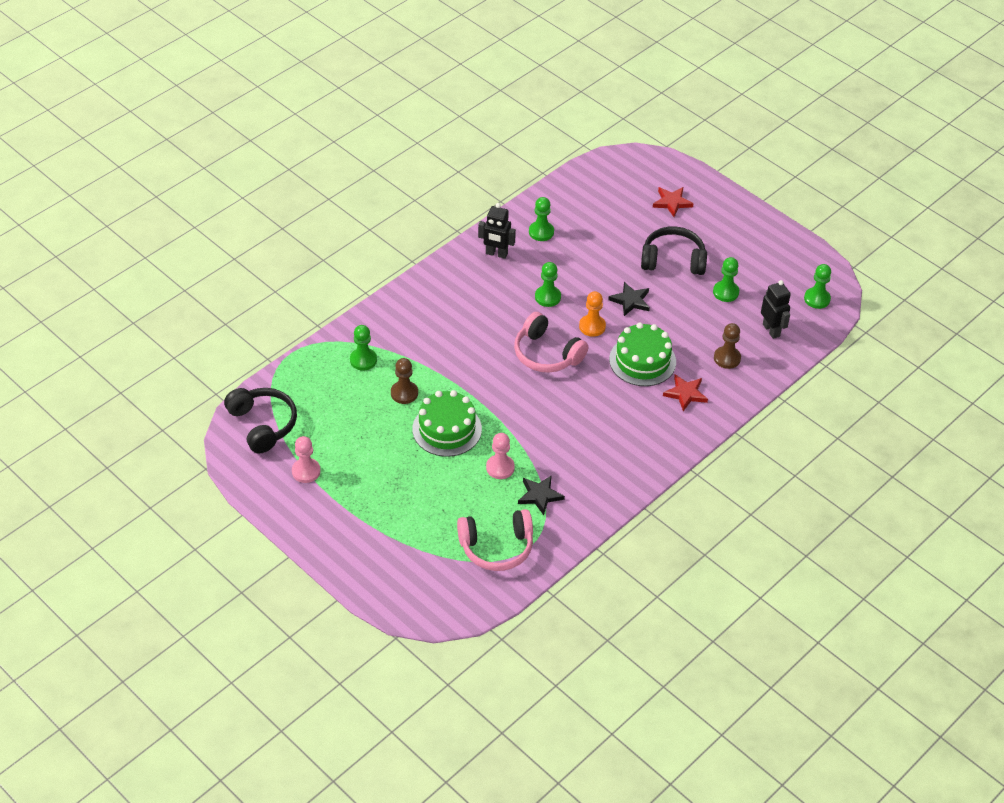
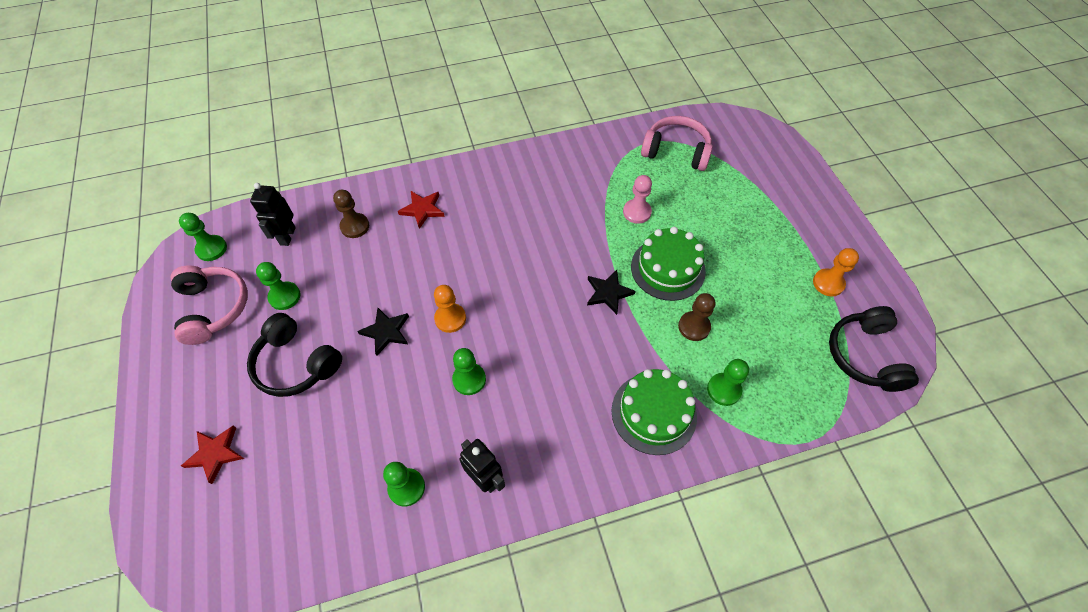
camera: 150 degrees left, 10 degrees up
(306, 471) = (828, 283): pink pawn -> orange pawn
(540, 495) = (616, 176): black star -> black star (608, 293)
(546, 354) = (519, 307): pink headphones -> pink headphones (213, 308)
(642, 361) = (432, 258): green cake -> green cake (653, 413)

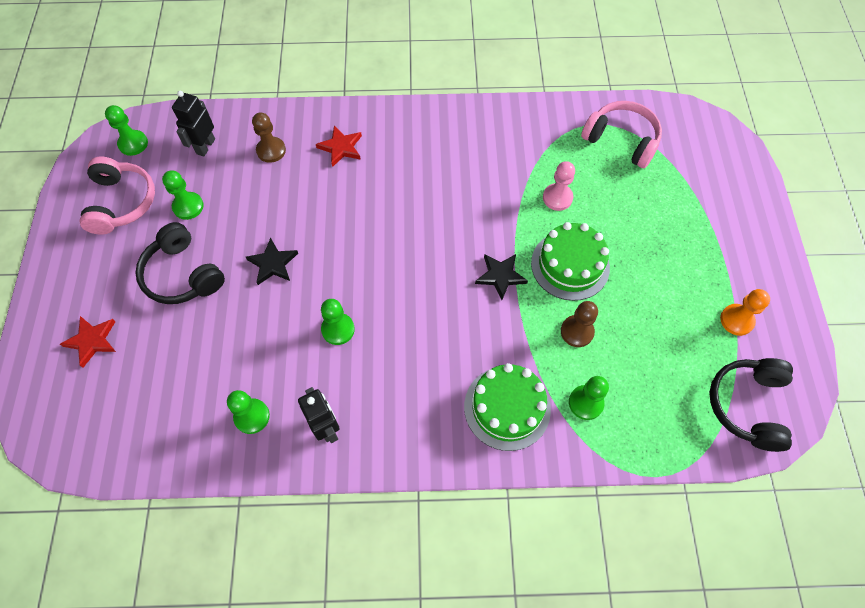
camera: 15 degrees right, 5 degrees up
(450, 318) = (337, 265): orange pawn -> none

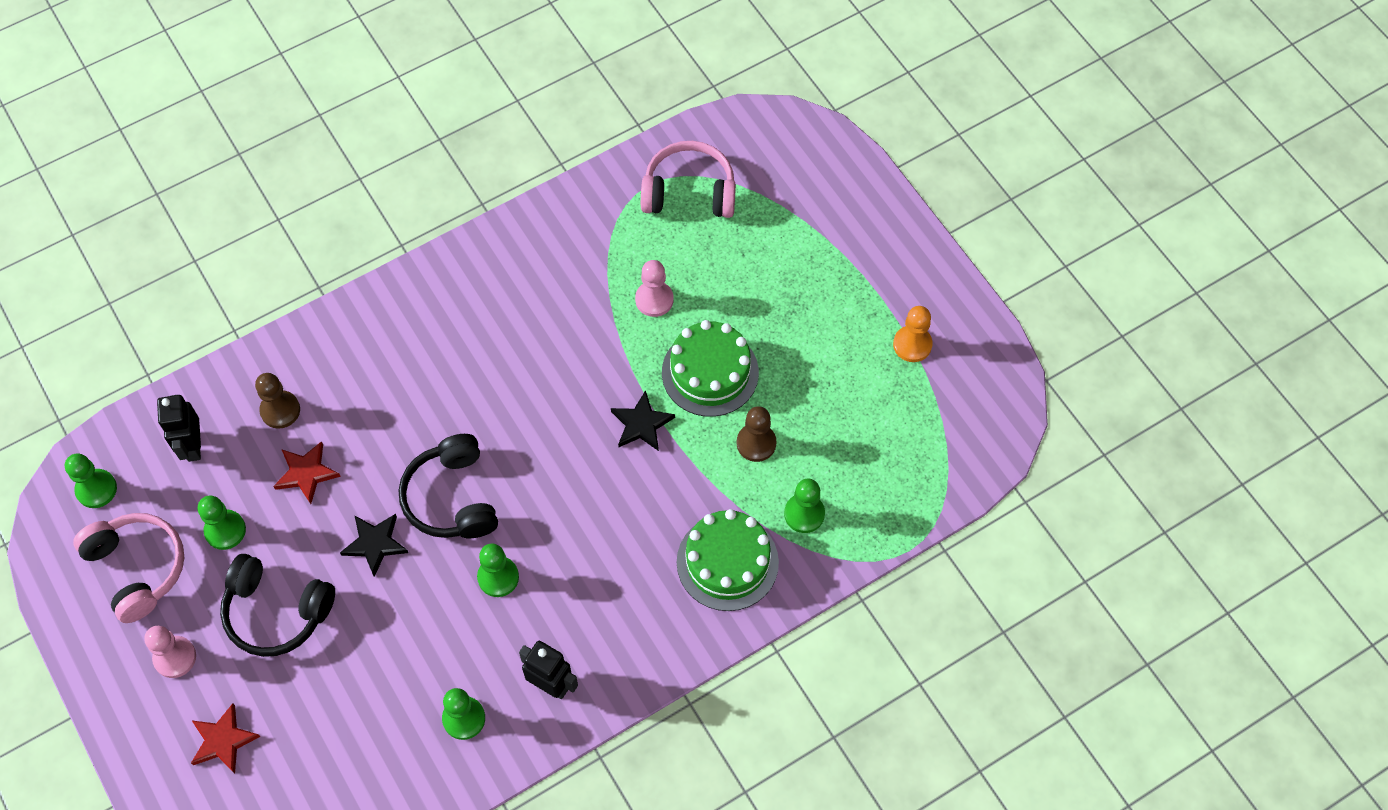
camera: 30 degrees left, 0 degrees up
(102, 270) = (175, 657): none -> pink pawn
(341, 147) = (364, 363): red star -> red star (306, 473)
(747, 405) = (963, 430): black headphones -> black headphones (452, 498)

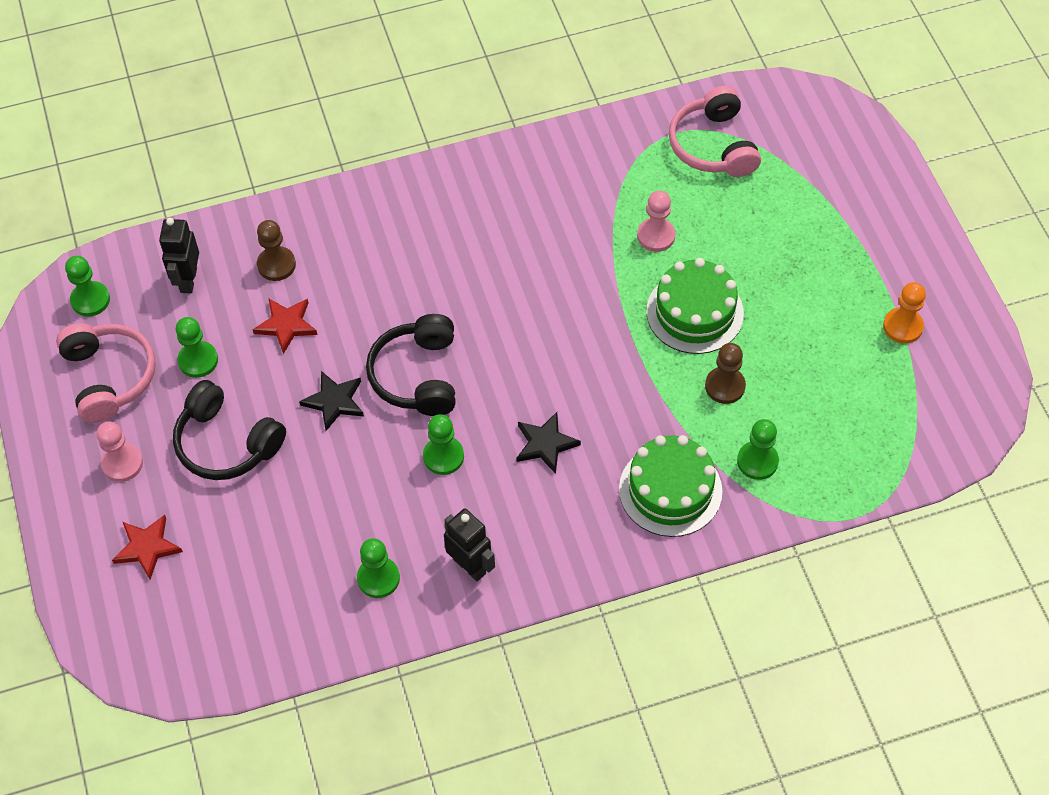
camera: 15 degrees right, 5 degrees down
(641, 424) = (616, 346): black star -> black star (545, 444)
(689, 192) = (713, 145): pink headphones -> pink headphones turned 120 degrees counterclockwise

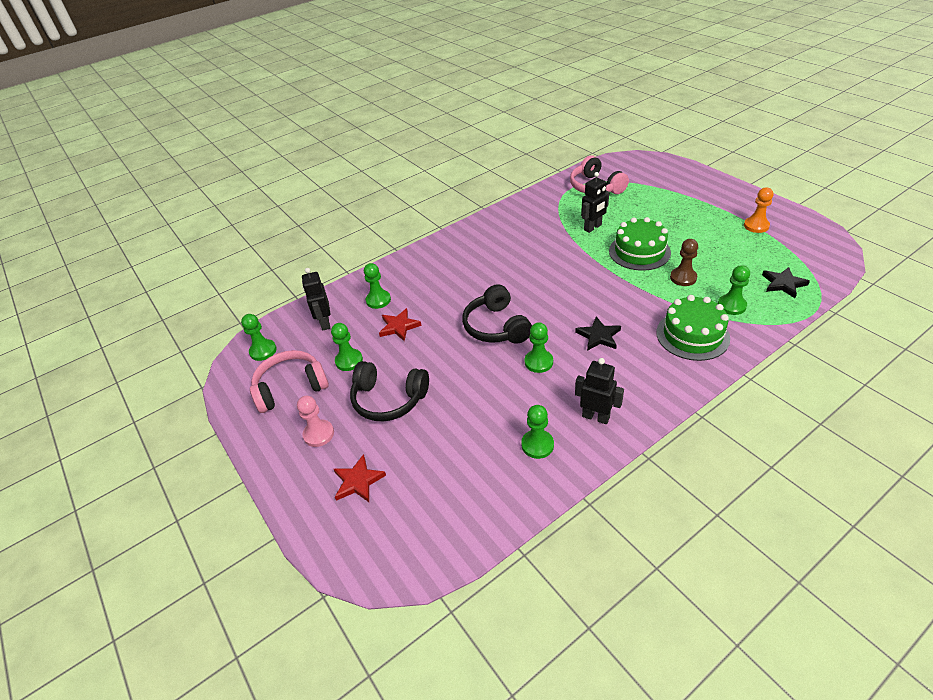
camera: 15 degrees left, 15 degrees down
(109, 377) = (291, 387): pink headphones -> pink headphones turned 75 degrees counterclockwise
(276, 265) = (378, 300): brown pawn -> green pawn
(334, 402) = (450, 355): black star -> black star (783, 284)
(656, 236) = (593, 227): pink pawn -> black robot

